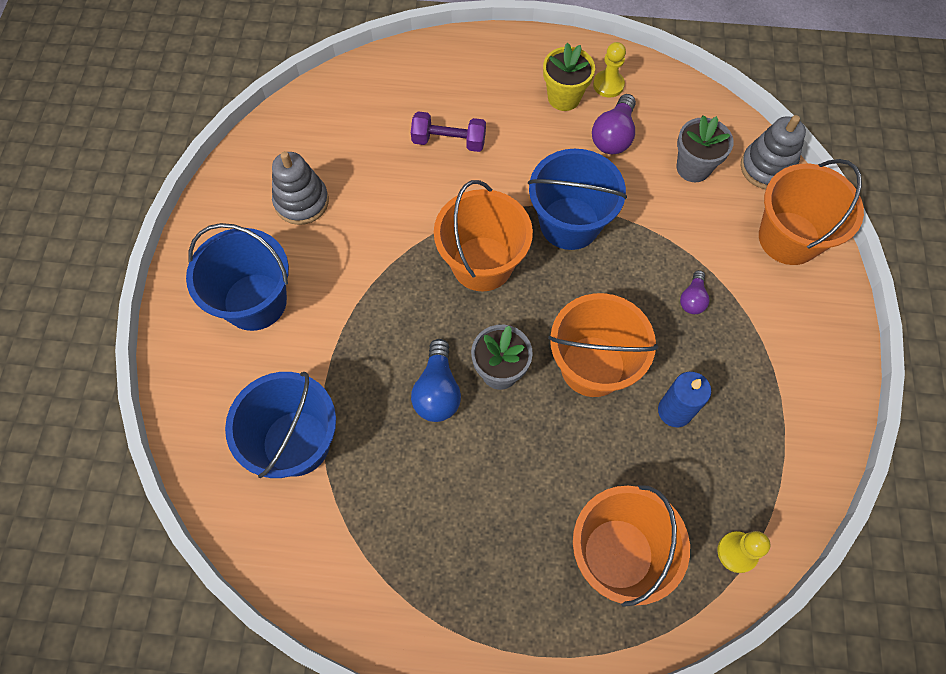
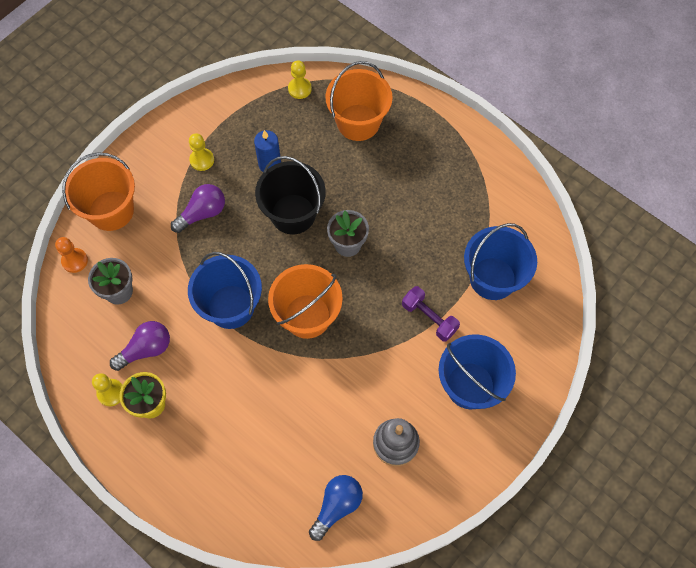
camera: 145 degrees left, 0 degrees up
(437, 391) = (392, 256): blue light bulb -> blue light bulb (337, 506)
(449, 141) = (259, 423): purple dumbbell -> purple dumbbell (429, 318)
(592, 366) = (293, 214): orange bucket -> black bucket
(692, 299) = (202, 213): purple light bulb -> purple light bulb, size x1.65
(756, 361) = (202, 160): none -> yellow pawn
(766, 168) = (75, 261): grey stacking toy -> orange pawn

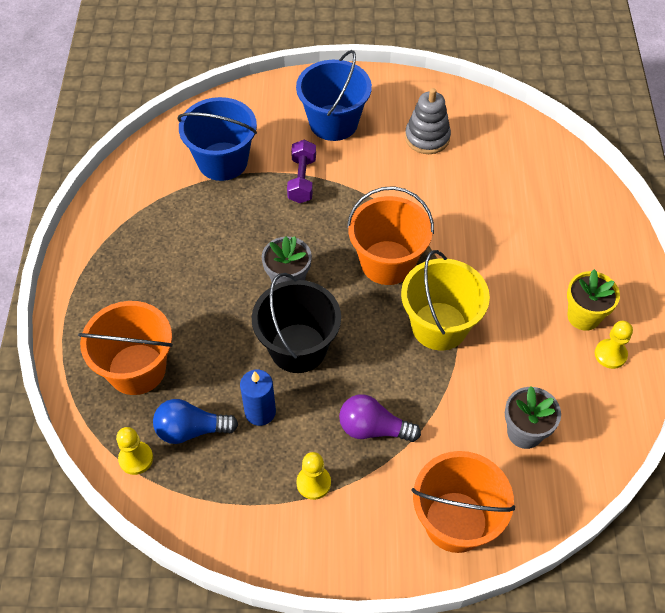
camera: 130 degrees left, 10 degrees down
(75, 261) = (540, 504): orange pawn -> none
(146, 349) = (547, 360): purple light bulb -> none
(231, 306) = (439, 326): blue bucket -> yellow bucket
(337, 506) = (510, 141): blue light bulb -> blue light bulb (191, 430)

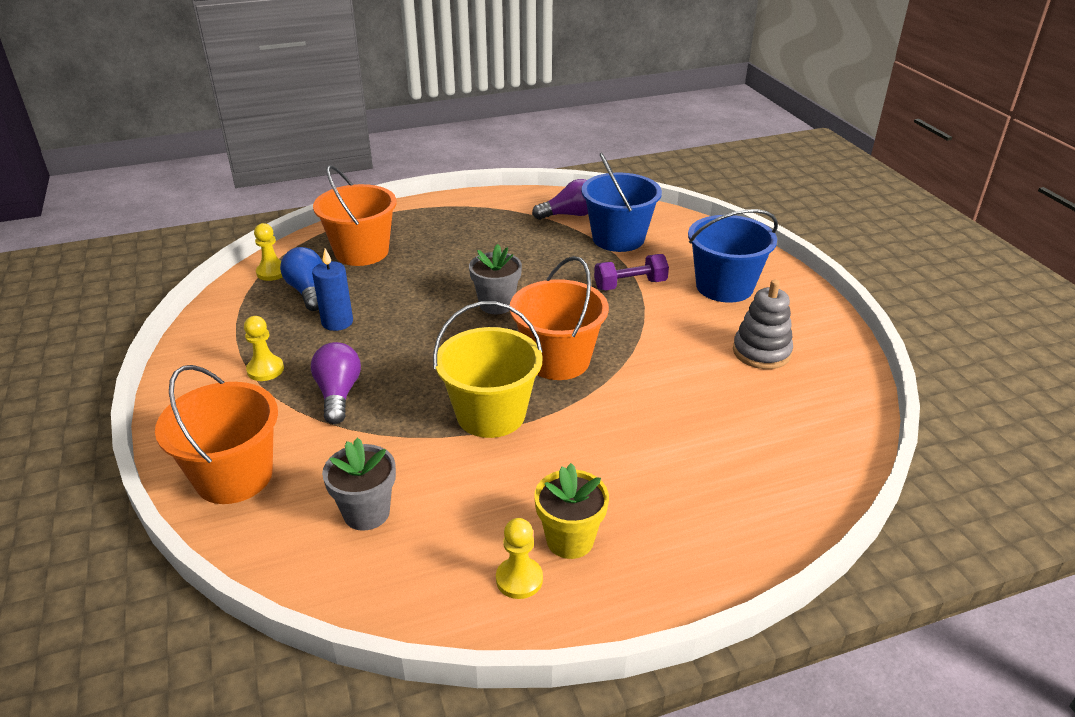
camera: 70 degrees right, 20 degrees down
(159, 181) = (570, 215): none -> purple light bulb
(298, 348) = (419, 327): black bucket -> none

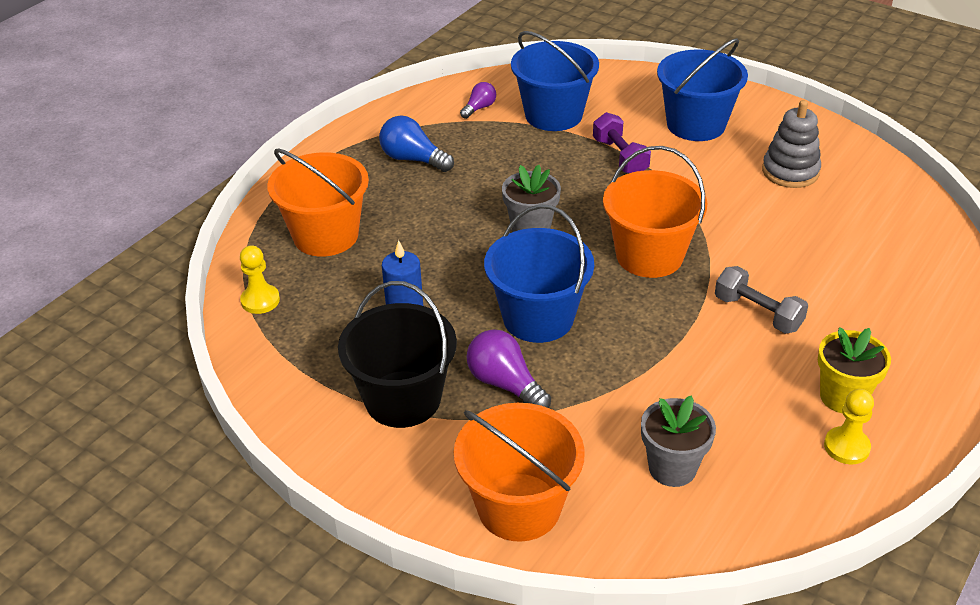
camera: 35 degrees left, 5 degrees up
(265, 370) = (402, 399): yellow pawn -> black bucket
(307, 291) = (329, 302): blue light bulb -> blue light bulb (413, 159)
(420, 363) = (538, 318): none -> blue bucket
(491, 414) = (658, 331): yellow bucket -> none
(570, 215) = (479, 108): purple light bulb -> purple light bulb, size x0.60
(586, 441) = (758, 313): none -> grey dumbbell
(630, 285) = (620, 157): purple dumbbell -> purple dumbbell turned 60 degrees counterclockwise

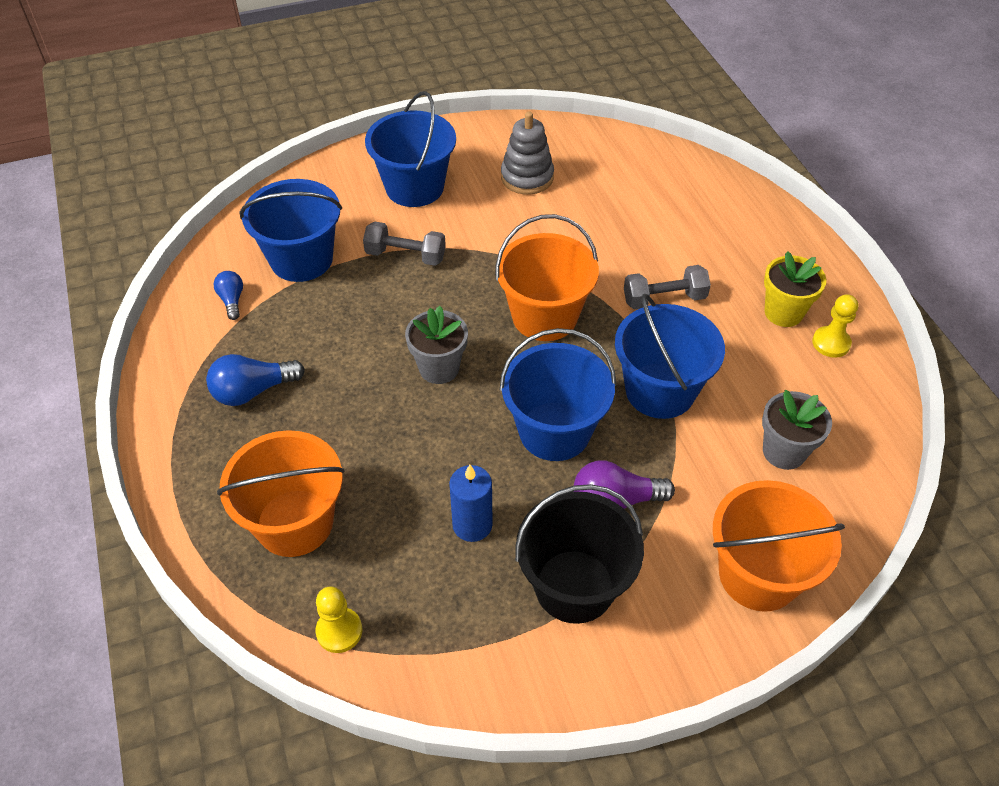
camera: 55 degrees left, 10 degrees up
(479, 108) = (232, 300): purple light bulb -> blue light bulb
(620, 157) = (405, 255): purple dumbbell -> grey dumbbell
(650, 358) = (660, 390): none -> blue bucket

